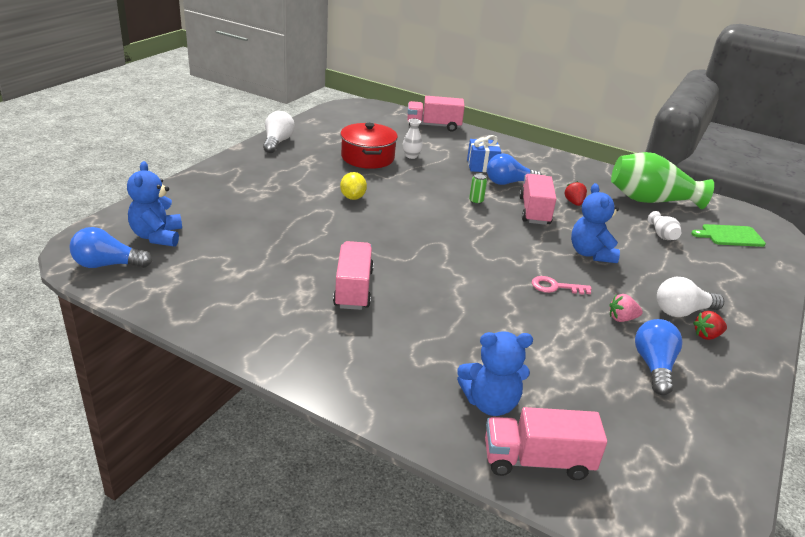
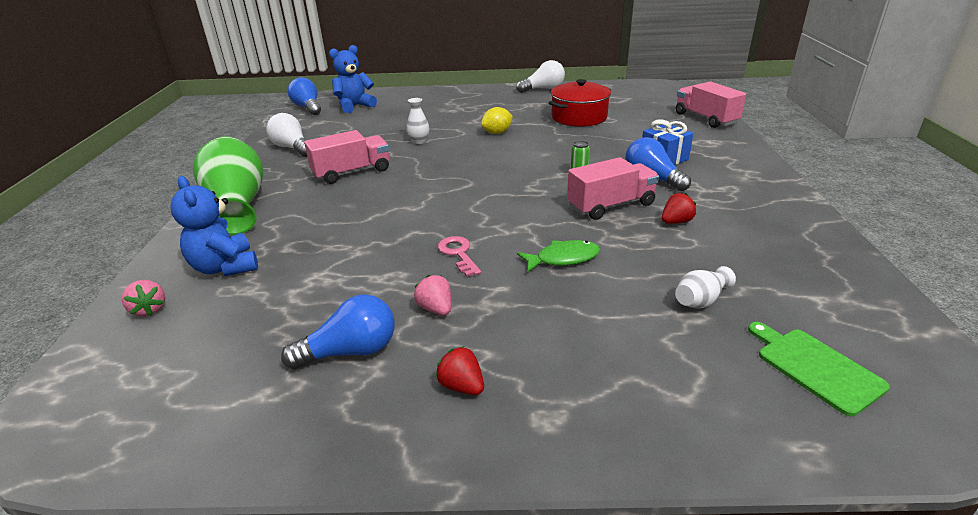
camera: 65 degrees right, 0 degrees up
(411, 156) = (618, 129): white vase -> white vase (419, 141)
(537, 461) = (149, 309): pink truck -> pink strawberry
(591, 254) = (563, 258): blue teddy bear -> green fish
(651, 200) = (795, 272): green vase -> green vase (237, 205)
(682, 311) = (503, 354): white light bulb -> white light bulb (292, 148)

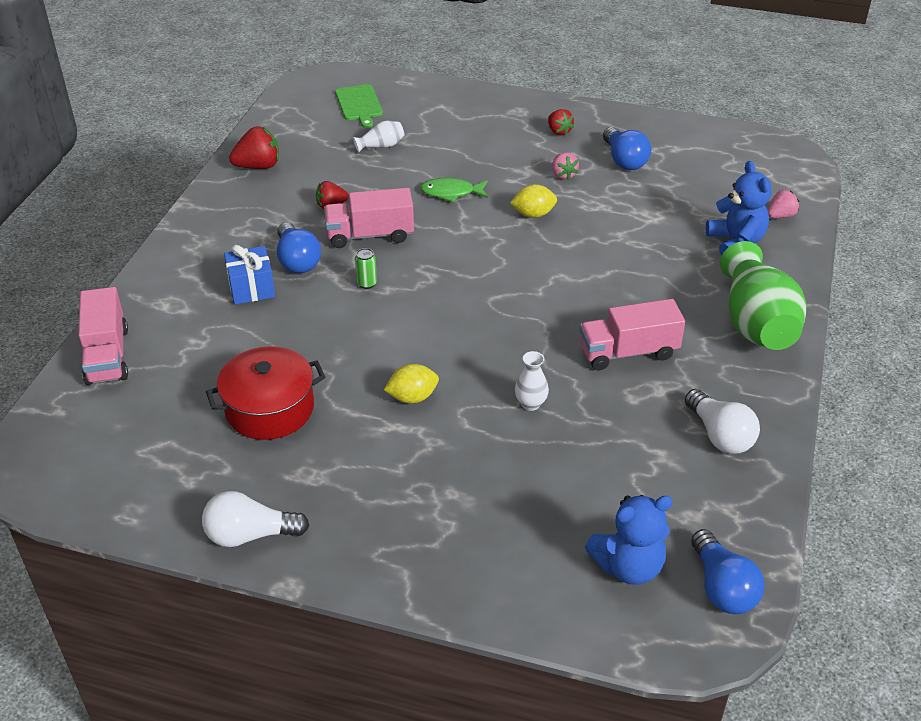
camera: 165 degrees left, 10 degrees up
(149, 309) = (780, 216): pink strawberry -> pink strawberry turned 75 degrees clockwise
(350, 351) = (624, 160): blue light bulb -> blue light bulb turned 105 degrees counterclockwise
(458, 254) = (533, 214): pink key -> yellow lemon
(805, 244) = (258, 166): none -> red strawberry

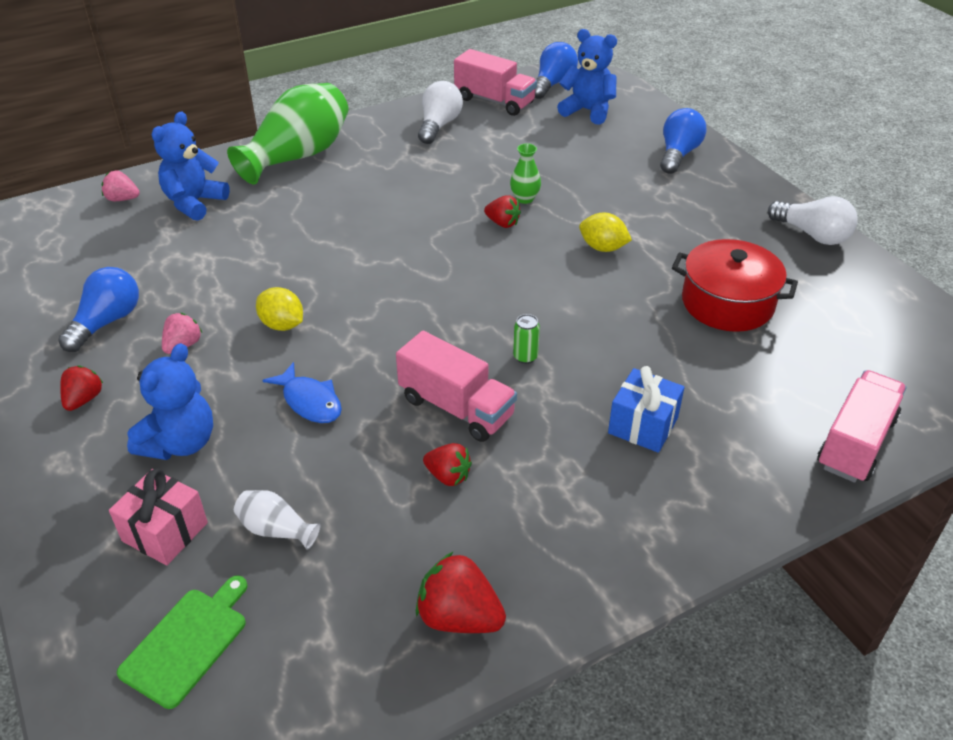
camera: 135 degrees left, 0 degrees up
(297, 260) = (563, 427): blue light bulb -> blue light bulb (678, 154)
(427, 120) = (165, 532): none -> pink gift
(451, 193) = (310, 401): green fish -> blue fish
(480, 145) = (180, 443): none -> blue teddy bear
(514, 368) = (502, 223): none -> red strawberry
(530, 404) = (524, 198): white vase -> green vase
(628, 352) = (409, 188): pink truck -> pink truck (494, 101)

